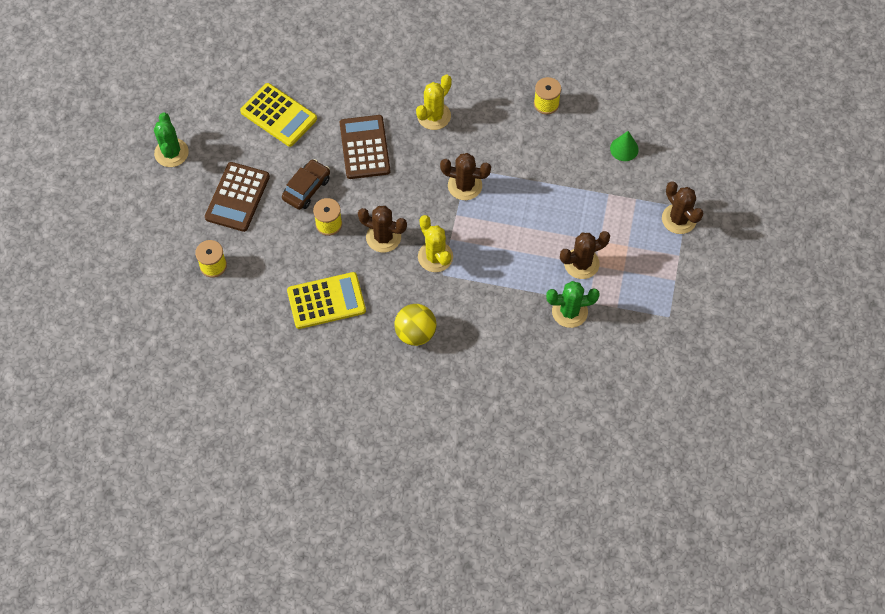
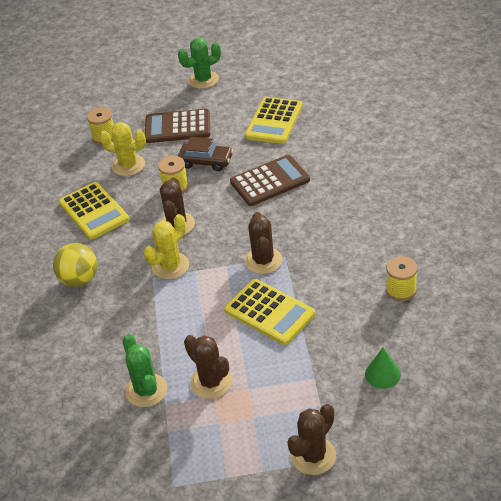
camera: 75 degrees right, 20 degrees down
(434, 116) = (333, 213): yellow cactus -> yellow cactus (128, 165)
(526, 200) = (269, 312): none -> yellow calculator

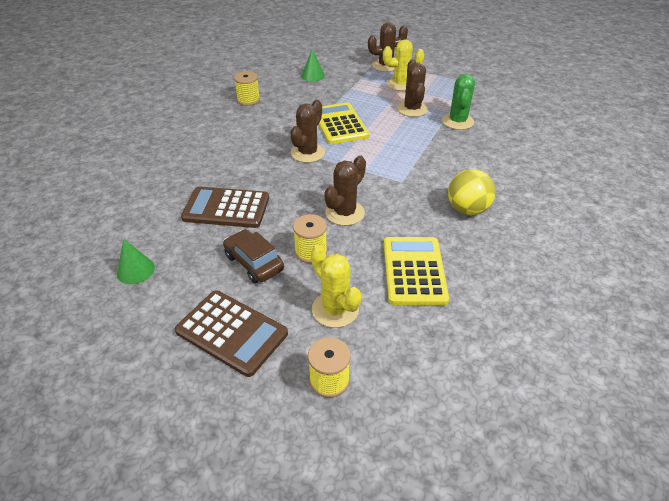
camera: 150 degrees left, 0 degrees up
(170, 266) = (380, 183): yellow cactus -> yellow cactus (400, 84)
(203, 80) = (112, 402): green cactus -> none
(274, 121) = (135, 270): yellow calculator -> green cone

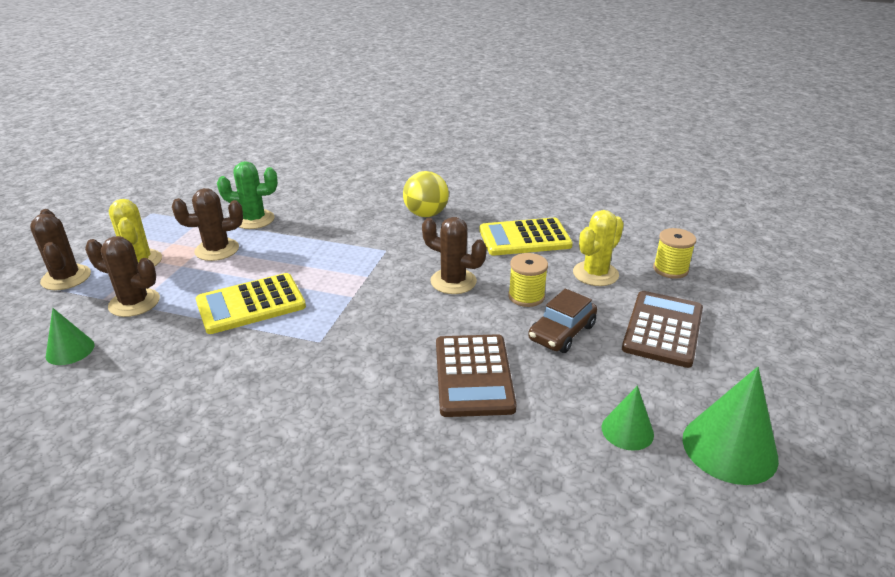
camera: 100 degrees left, 10 degrees down
(86, 321) = (729, 448): none -> green cone
(248, 100) = (146, 418): yellow spool -> none
(308, 153) = (330, 323): brown cactus -> brown cactus (134, 303)

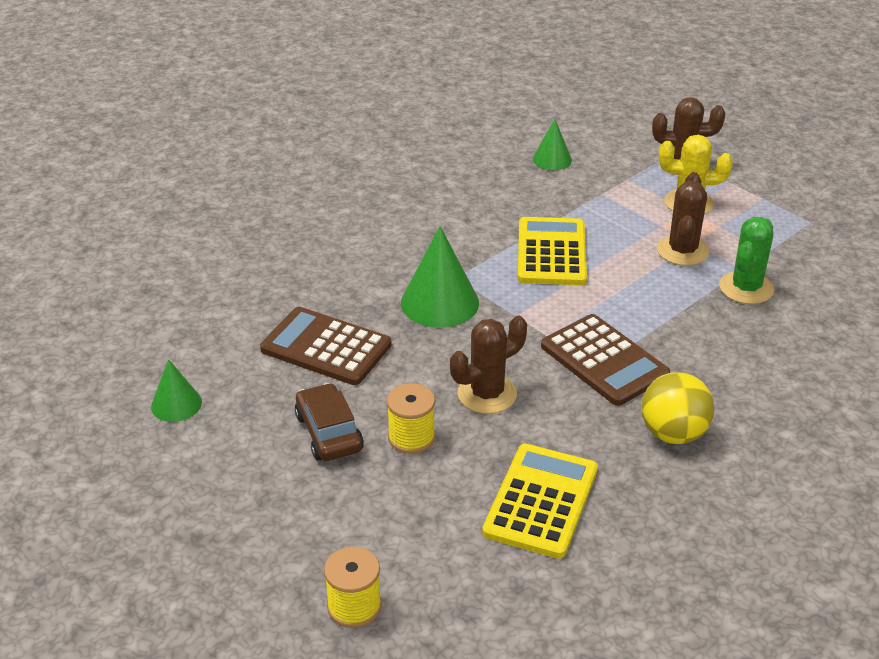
camera: 120 degrees right, 5 degrees up
(134, 303) = (605, 193): brown cactus -> none
(595, 274) = (405, 523): yellow cactus -> none
(663, 329) = (261, 515): brown calculator -> brown calculator (604, 360)
(729, 448) = (96, 453): green cone -> green cone (440, 302)

